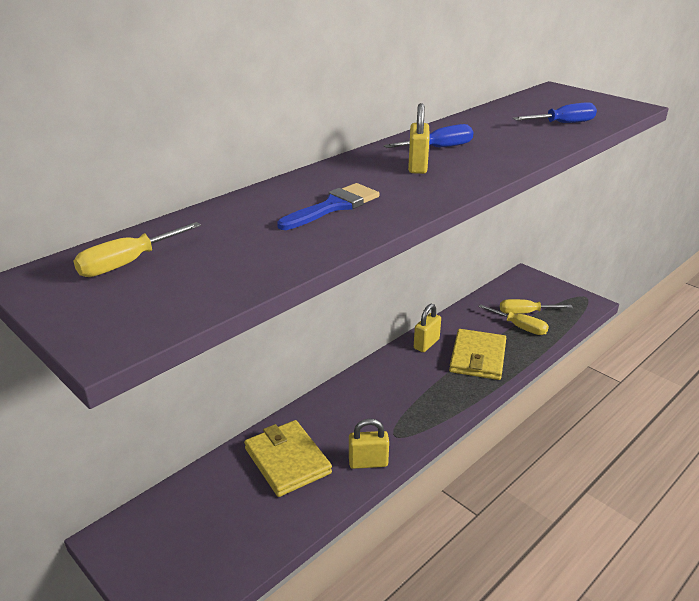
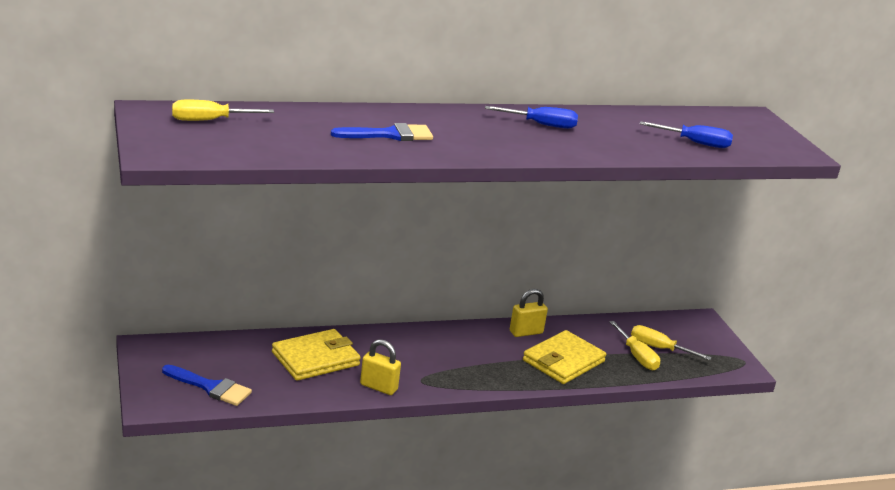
camera: 25 degrees right, 5 degrees down
(216, 554) = (210, 387): none -> blue brush
(287, 461) = (315, 359): yellow wallet -> yellow wallet turned 60 degrees clockwise
(417, 166) = (499, 131): yellow padlock -> none

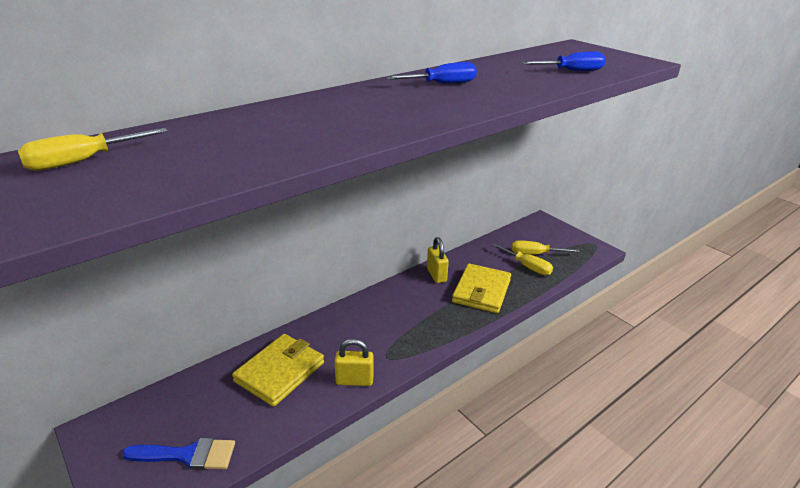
camera: 20 degrees left, 5 degrees up
(389, 135) = (314, 125): blue brush -> none
(526, 332) = (436, 275): yellow padlock -> yellow padlock turned 60 degrees counterclockwise

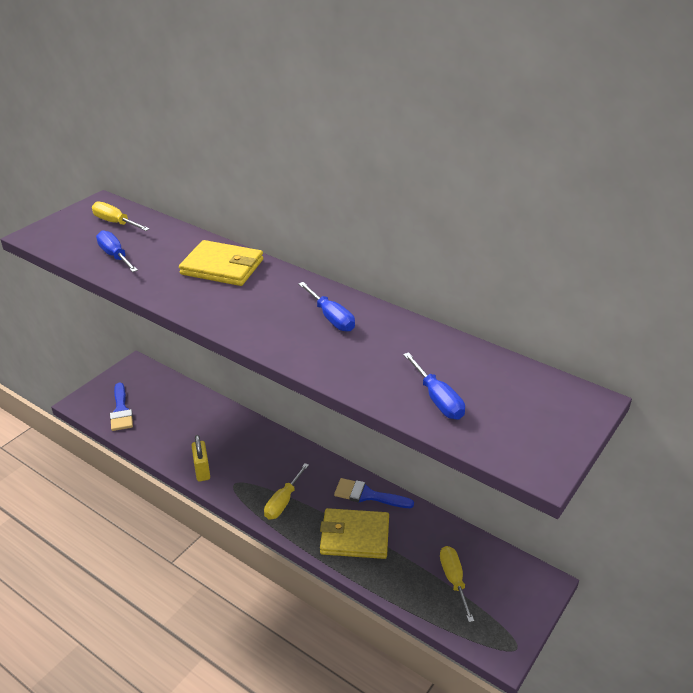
camera: 75 degrees right, 5 degrees up
(196, 166) = (115, 256): none -> blue screwdriver
(279, 372) = (202, 427): yellow wallet -> yellow wallet (222, 267)
(436, 275) = (368, 495): yellow padlock -> blue brush
(527, 266) = (421, 573): yellow screwdriver -> yellow screwdriver (283, 501)

